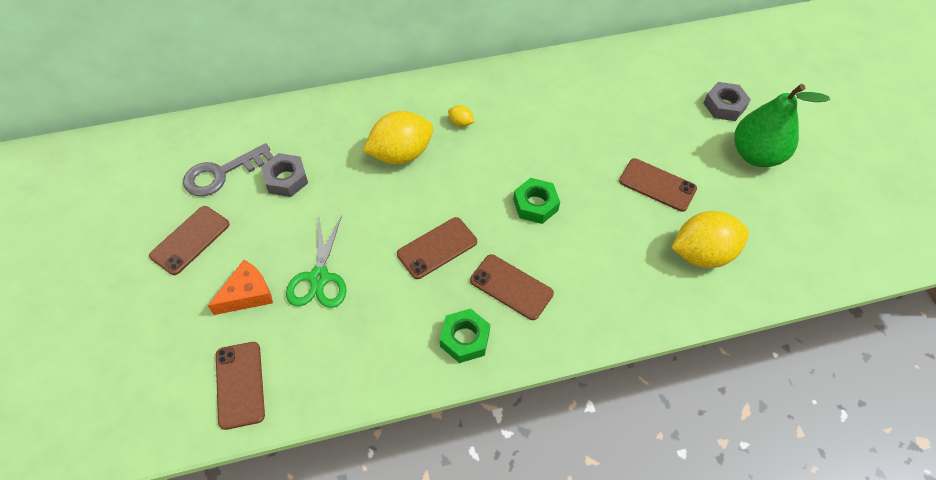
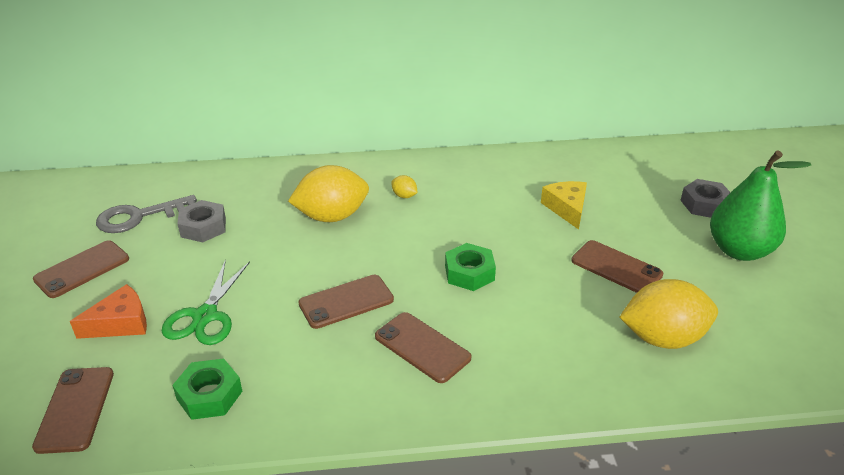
camera: 10 degrees right, 20 degrees down
(464, 339) = (352, 393): green nut -> green nut (209, 395)
(607, 123) = (567, 208): none -> yellow cheese

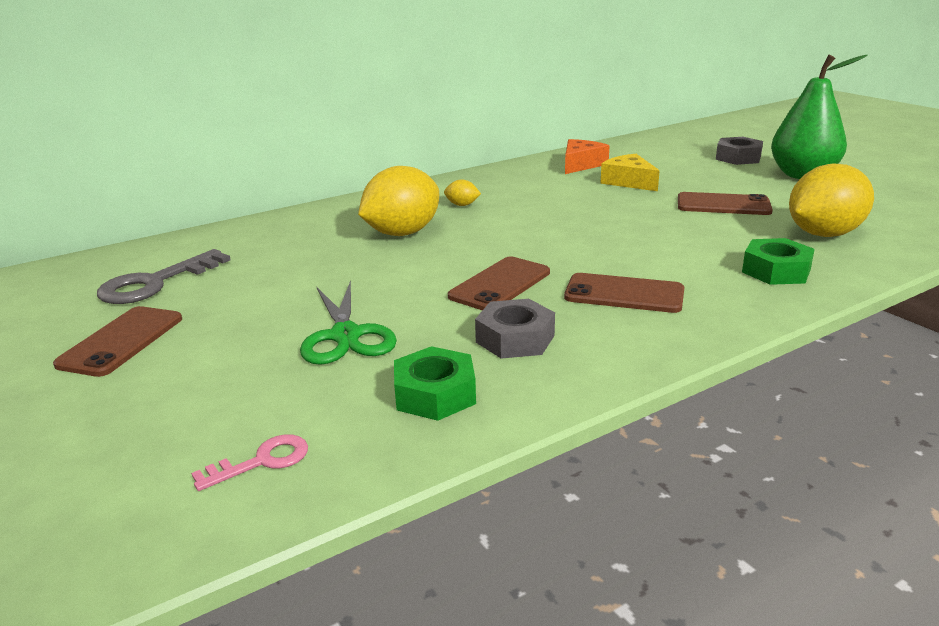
camera: 25 degrees left, 10 degrees down
(75, 409) = (261, 461): brown phone -> pink key
(120, 323) = (236, 370): orange cheese -> orange cheese (581, 165)
(203, 227) = (254, 272): grey nut -> grey nut (515, 339)
(469, 273) = (598, 237): green nut -> green nut (776, 271)

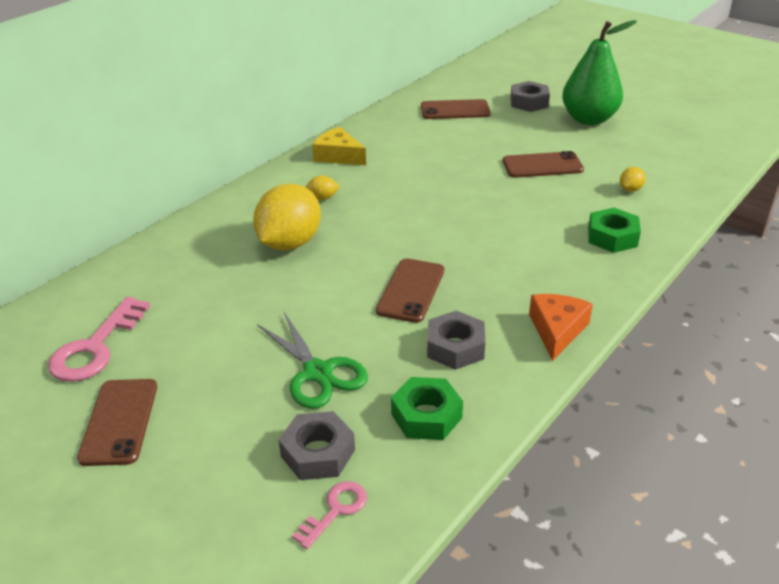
camera: 20 degrees left, 10 degrees up
(156, 283) = (96, 347): grey key -> pink key
(287, 404) = (318, 453): none -> grey nut
(581, 165) = (400, 128): orange cheese -> orange cheese (557, 330)
(624, 294) = (513, 283): brown phone -> brown phone (455, 110)
(629, 182) = (453, 146): yellow cheese -> yellow cheese (338, 156)
(823, 234) = (630, 189): yellow lemon -> yellow lemon, size x0.42

